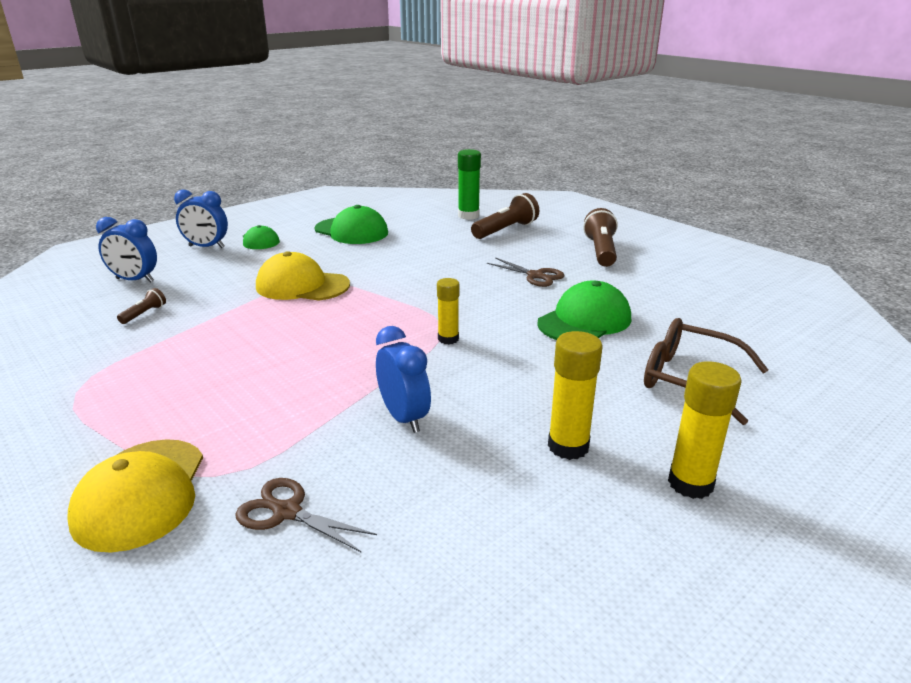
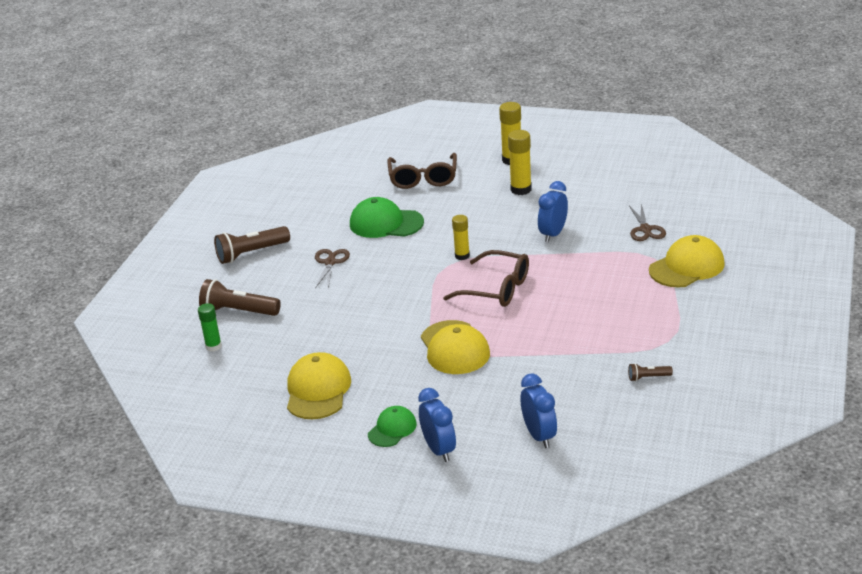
camera: 120 degrees left, 5 degrees up
(144, 314) = (574, 387): brown flashlight -> brown flashlight (648, 377)
(351, 231) = (318, 390): green cap -> yellow cap
(352, 334) = (496, 289): none -> brown glasses
(468, 216) = (213, 346): green glue stick -> green glue stick, size x0.66

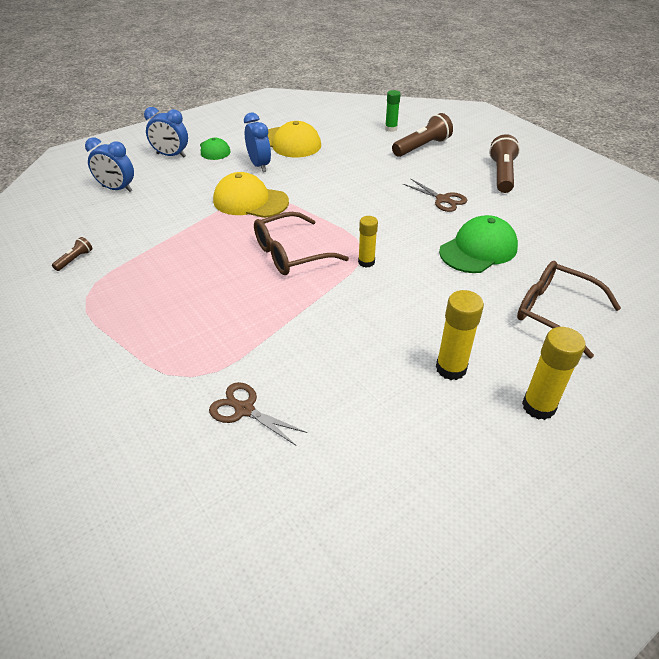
camera: 125 degrees right, 10 degrees up
(553, 234) = (329, 335): blue clock -> blue clock (259, 165)
(687, 267) = (142, 387): yellow cap -> none

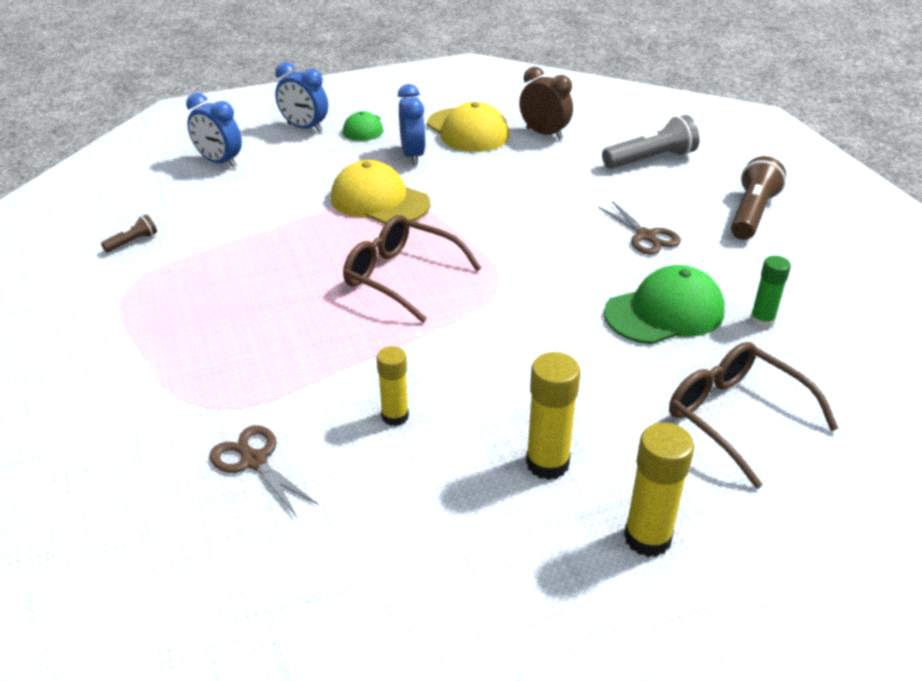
camera: 15 degrees right, 5 degrees down
(291, 254) = (401, 277): brown glasses -> brown glasses turned 45 degrees clockwise
(343, 138) = (544, 134): none -> brown clock
(366, 262) = (497, 304): yellow glue stick -> yellow glue stick (395, 416)
(391, 129) = (617, 129): green glue stick -> green glue stick (762, 321)
(422, 147) = (651, 159): brown flashlight -> grey flashlight

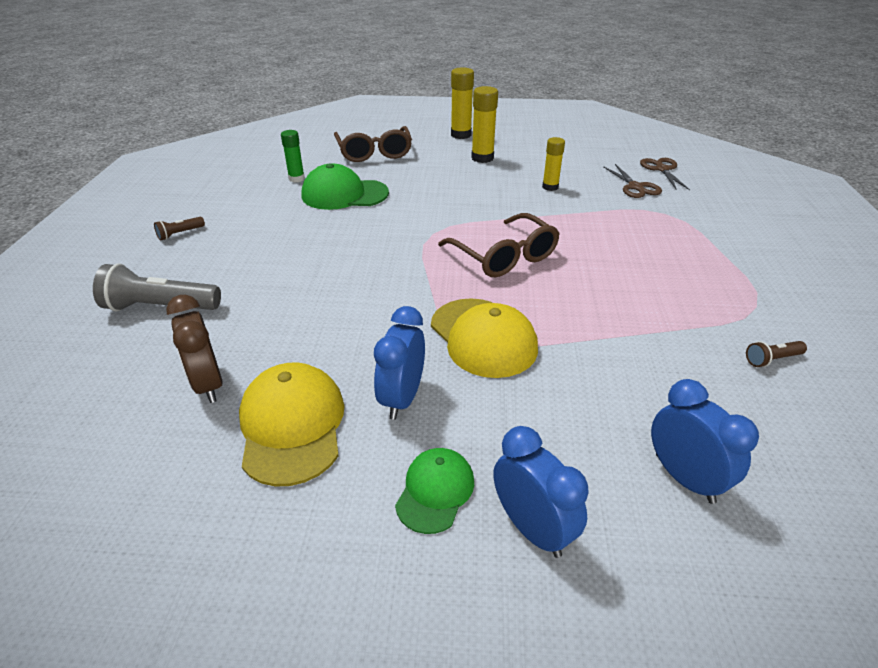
camera: 155 degrees left, 0 degrees up
(646, 236) = (284, 238): brown scissors -> brown scissors (662, 169)
(751, 213) = (180, 234): brown flashlight -> brown flashlight, size x0.49

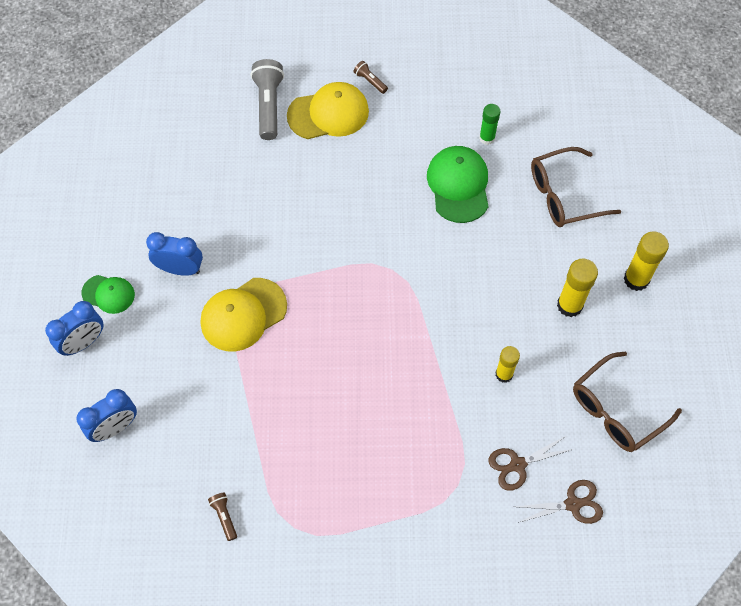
camera: 85 degrees right, 25 degrees up
(208, 384) = (191, 160): brown clock -> none
(292, 425) = (157, 214): yellow cap -> yellow cap (328, 113)
(504, 257) = (356, 329): brown glasses -> brown glasses (616, 410)

